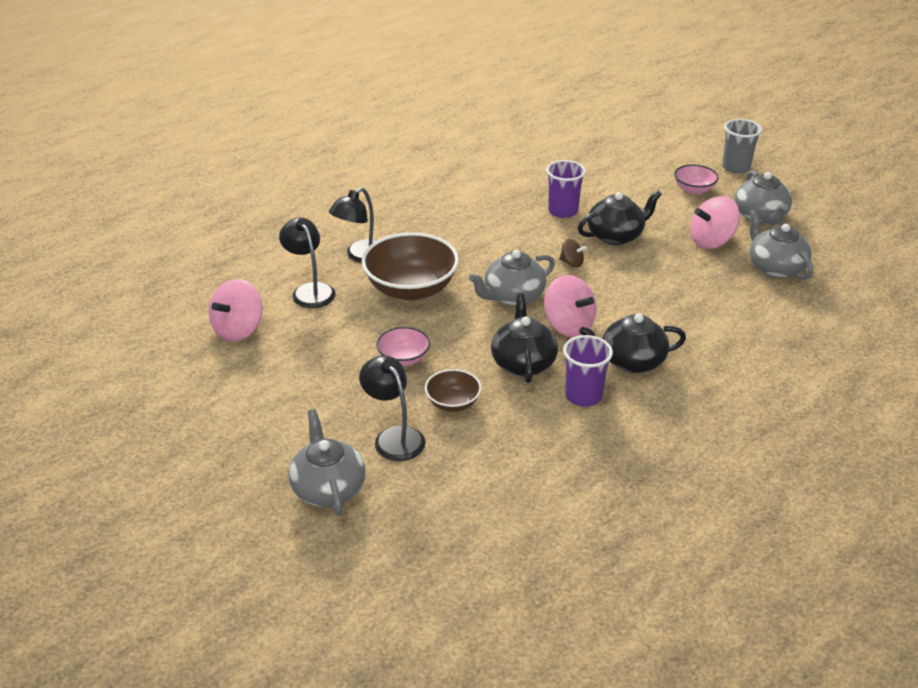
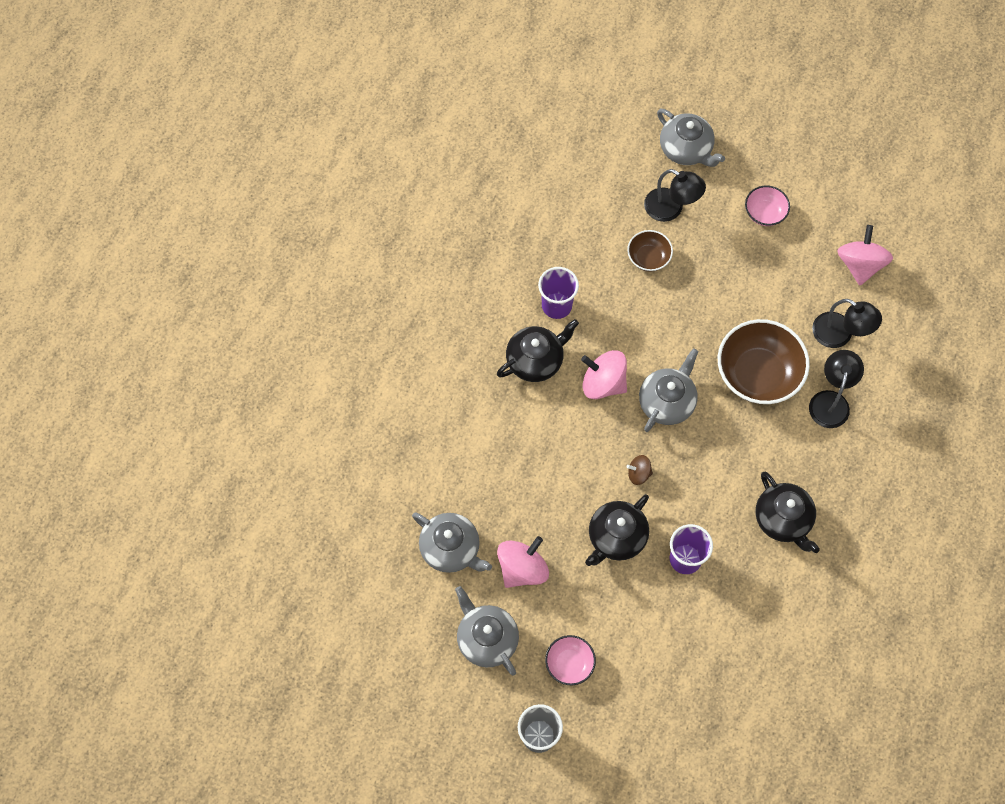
camera: 155 degrees right, 30 degrees up
(403, 358) = (712, 288): pink bowl -> pink bowl (764, 213)
(523, 363) = (618, 322): black teapot -> black teapot (783, 519)

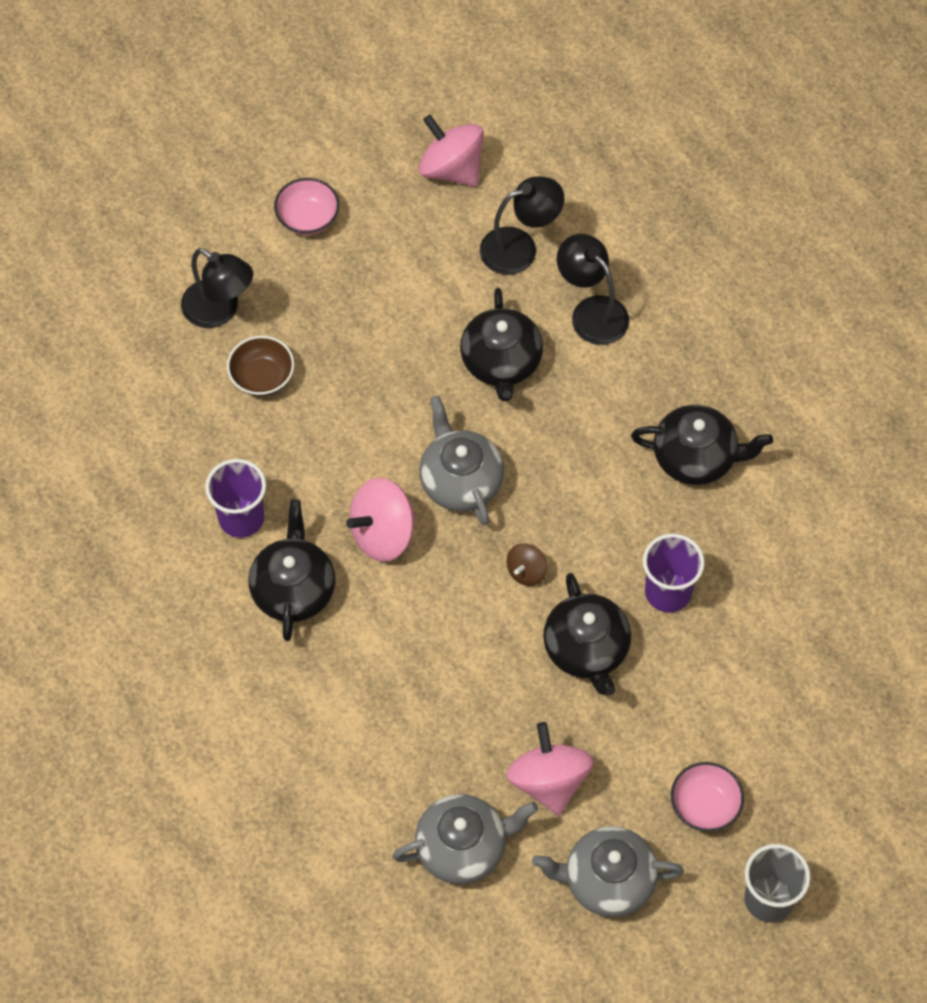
camera: 55 degrees left, 5 degrees down
(671, 209) = (219, 311): black lamp -> black lamp turned 60 degrees clockwise
(686, 149) = (156, 242): grey teapot -> none
(758, 374) = (501, 362): brown bowl -> black teapot

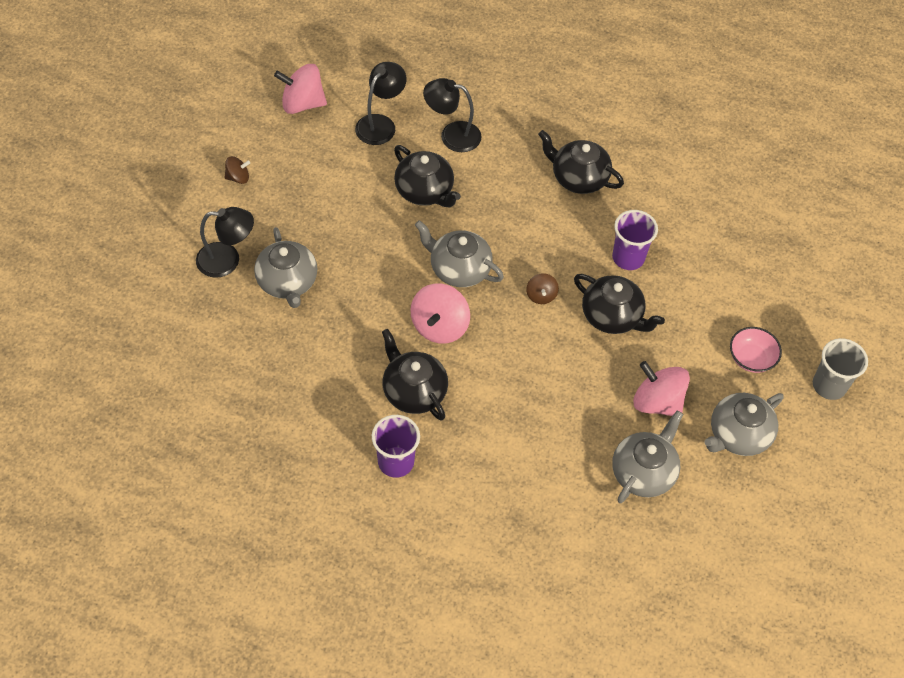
camera: 40 degrees left, 5 degrees down
(241, 518) = (345, 370): purple cup -> purple cup (396, 462)
(262, 377) = (287, 282): brown bowl -> grey teapot
(308, 218) = (238, 177): pink bowl -> brown spinning top
(696, 457) = (578, 178): black teapot -> black teapot turned 120 degrees counterclockwise

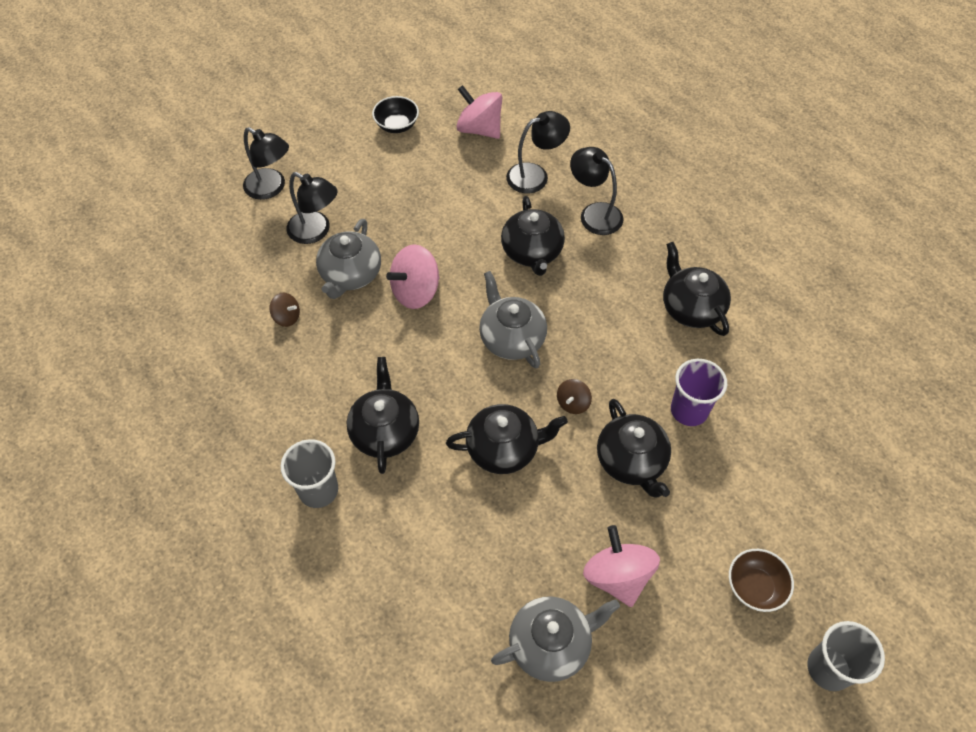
camera: 35 degrees right, 0 degrees up
(155, 241) = (271, 188): none -> black lamp
(225, 132) = (397, 125): none -> black bowl
(238, 177) = (378, 167): brown spinning top -> brown spinning top (287, 317)
(396, 462) = (318, 490): purple cup -> grey cup
(439, 326) = (454, 383): pink spinning top -> pink spinning top (415, 292)
(514, 356) = (504, 449): none -> black teapot
(738, 435) = (683, 663): grey teapot -> none
(751, 358) = (755, 587): pink bowl -> brown bowl

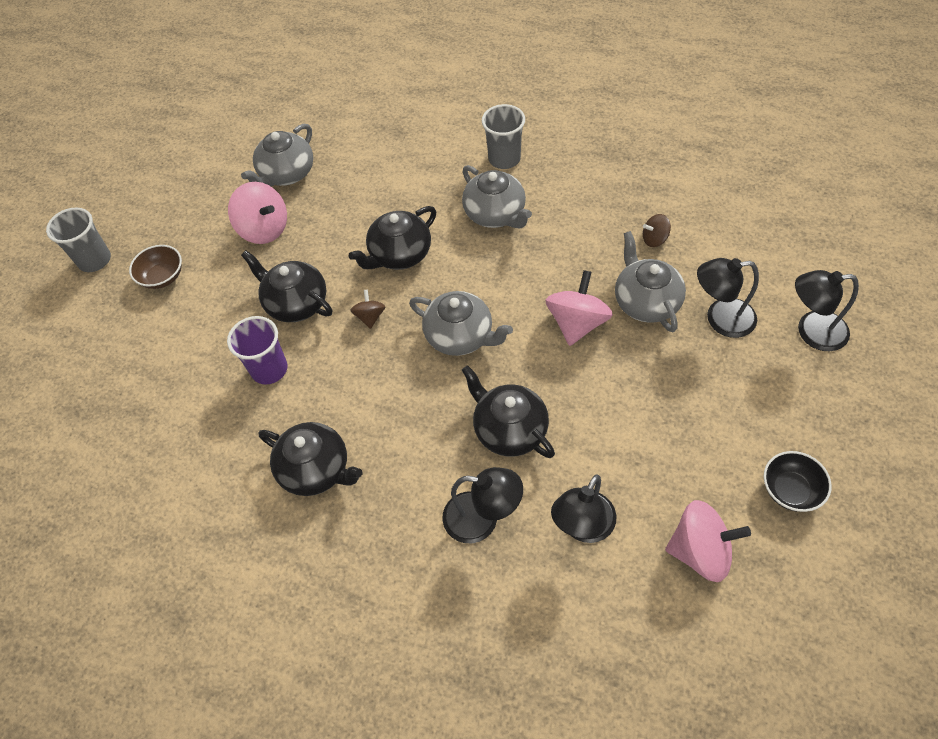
camera: 150 degrees right, 0 degrees up
(385, 431) = (495, 214): black teapot -> grey teapot

